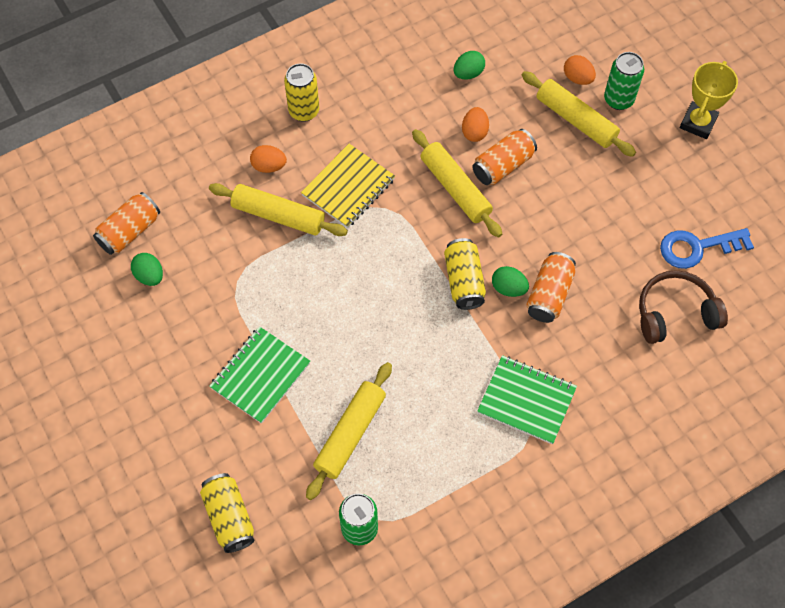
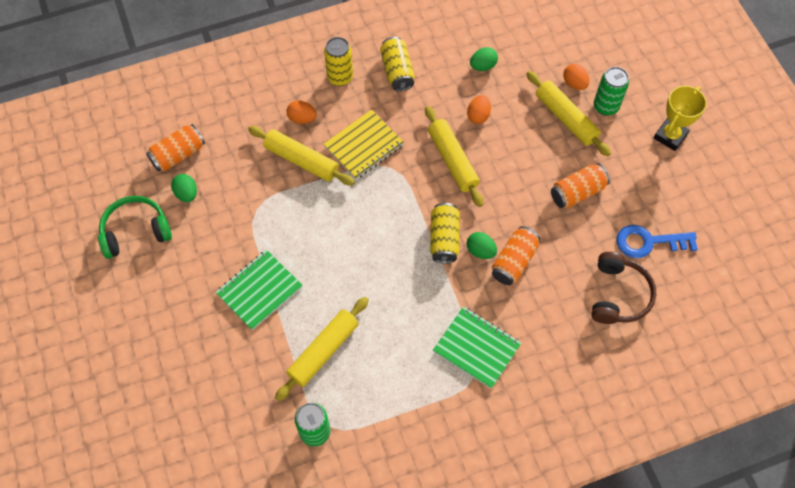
camera: 10 degrees right, 0 degrees up
(97, 330) = (135, 231): none -> green headphones
(229, 517) = (210, 404): yellow can -> yellow can (397, 71)
(503, 165) = (496, 147): orange can -> orange can (577, 192)
(675, 313) = (618, 295): brown headphones -> brown headphones turned 105 degrees clockwise

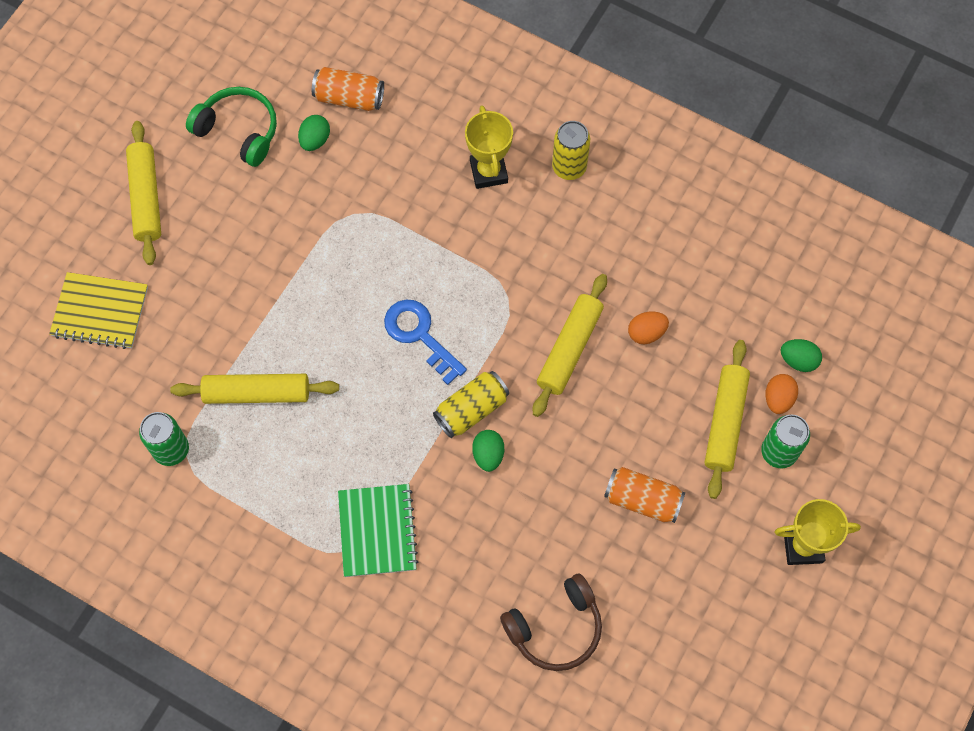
camera: 50 degrees right, 5 degrees up
(259, 290) = (270, 287): green notebook -> none
(301, 160) = (441, 209): yellow rolling pin -> yellow rolling pin (146, 197)
(302, 118) = (488, 172): orange egg -> yellow trophy
(363, 146) = (509, 252): yellow notebook -> yellow notebook (100, 312)
(397, 71) = (627, 214): yellow can -> none
(483, 66) = (713, 291): green egg -> green egg (798, 360)
(514, 262) = (504, 496): orange can -> none
(648, 242) = (646, 615): blue key -> blue key (420, 335)

